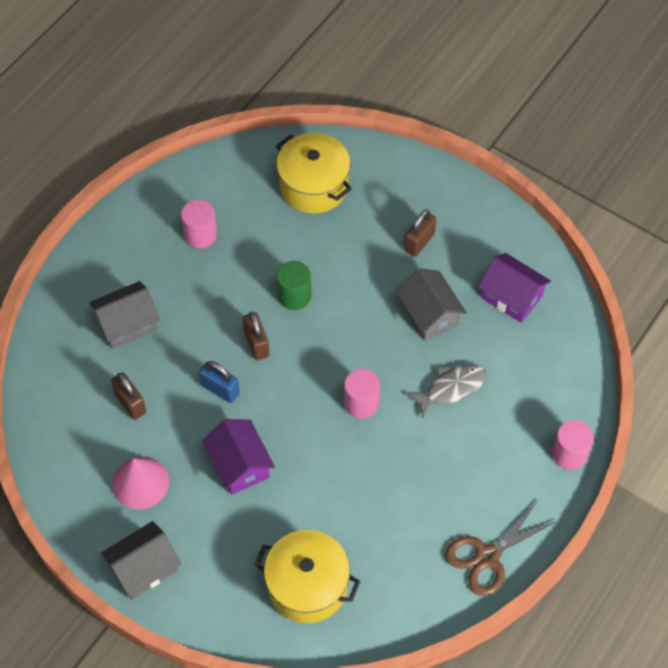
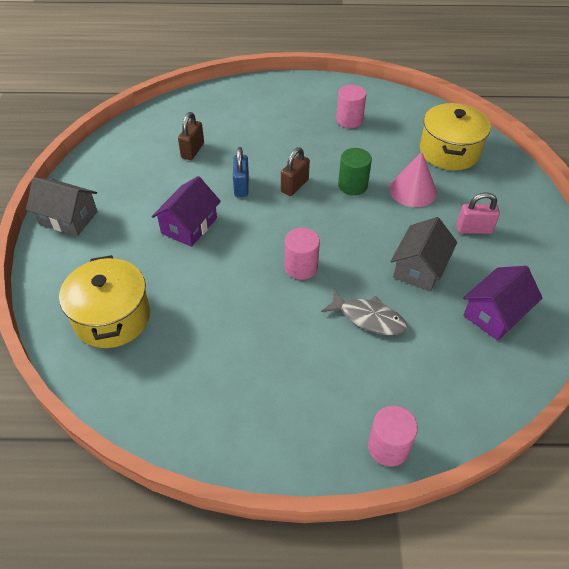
camera: 55 degrees right, 10 degrees down
(127, 323) = (250, 121): grey house -> none
(140, 482) = (135, 184): pink cone -> pink cone (413, 190)
(419, 242) = (473, 229): brown padlock -> pink padlock
(487, 556) = (227, 435): brown scissors -> none
(511, 296) = (495, 313): purple house -> purple house turned 45 degrees clockwise

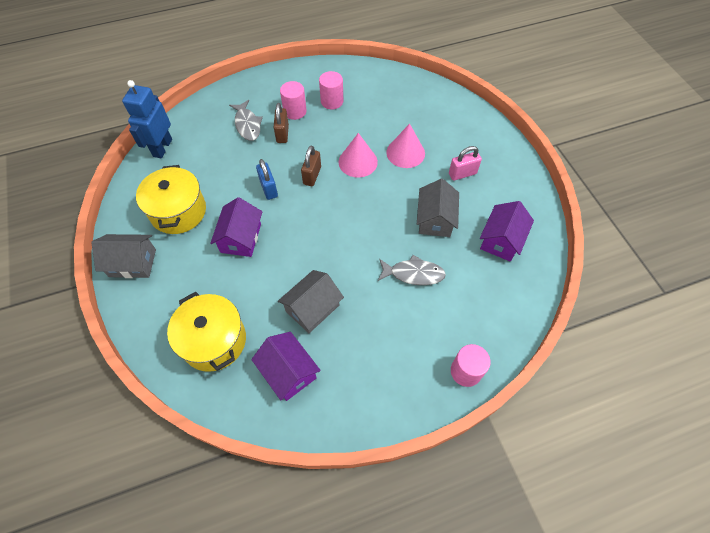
camera: 20 degrees left, 10 degrees up
(150, 121) = (162, 148): none -> blue robot
(176, 375) = (288, 372): none -> purple house
(192, 150) = (212, 166): brown padlock -> brown padlock (282, 134)
(234, 318) = (312, 308): none -> grey house
(247, 121) = (247, 125): none -> grey fish
(301, 267) = (346, 247): pink cylinder -> pink cylinder (295, 111)
(352, 185) = (358, 162): green cylinder -> pink cone
(449, 152) = (420, 109): yellow pot -> yellow pot (178, 211)

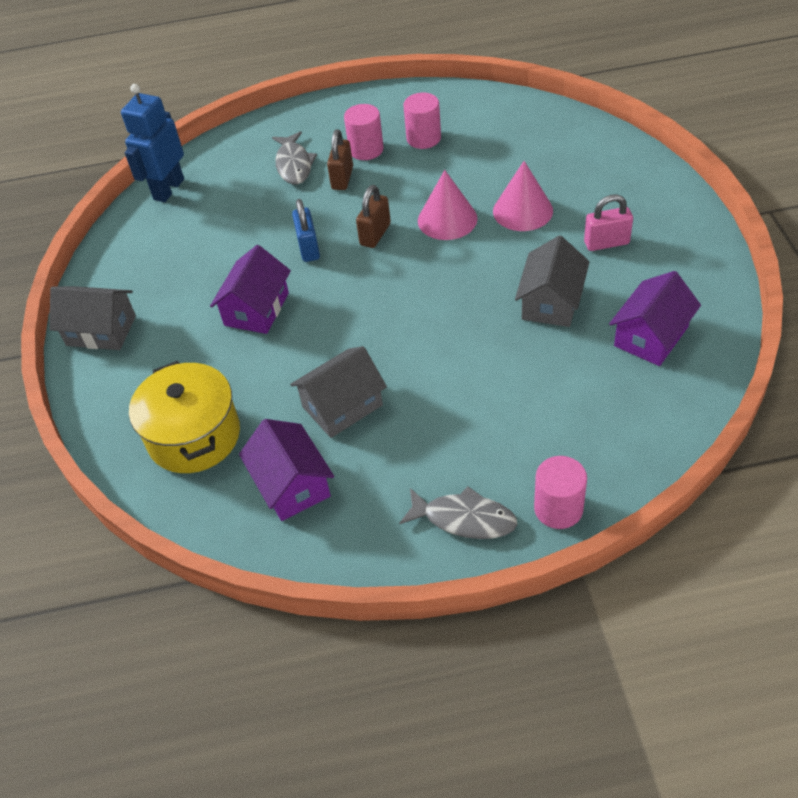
camera: 15 degrees right, 10 degrees down
(178, 211) = (175, 270): yellow pot -> none
(413, 274) = (503, 372): grey fish -> grey fish (464, 519)

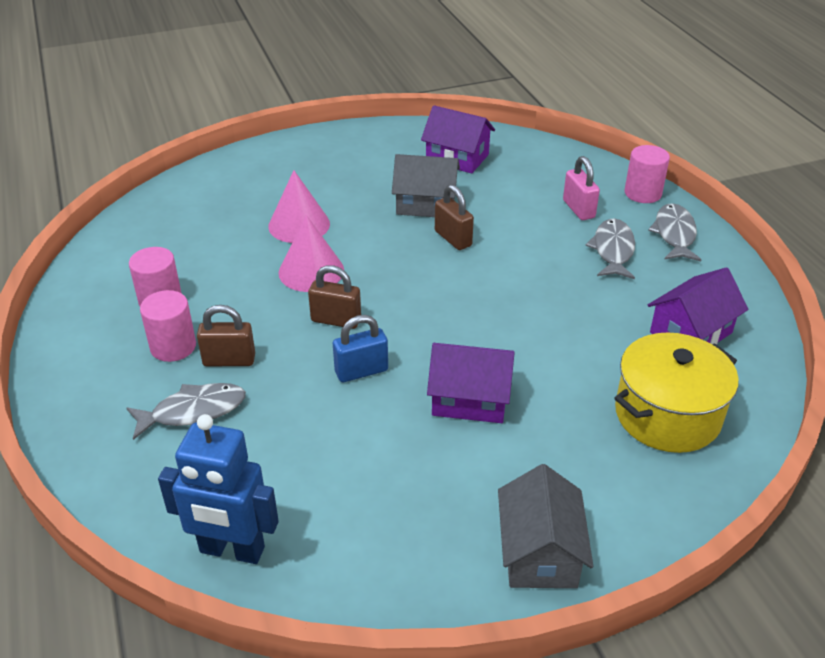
camera: 105 degrees left, 10 degrees down
(342, 406) = (587, 313): grey house -> none
(441, 450) = (613, 250): none -> grey fish
(484, 318) = (453, 238): none -> brown padlock
(606, 243) = (346, 179): pink padlock -> pink padlock (578, 209)

